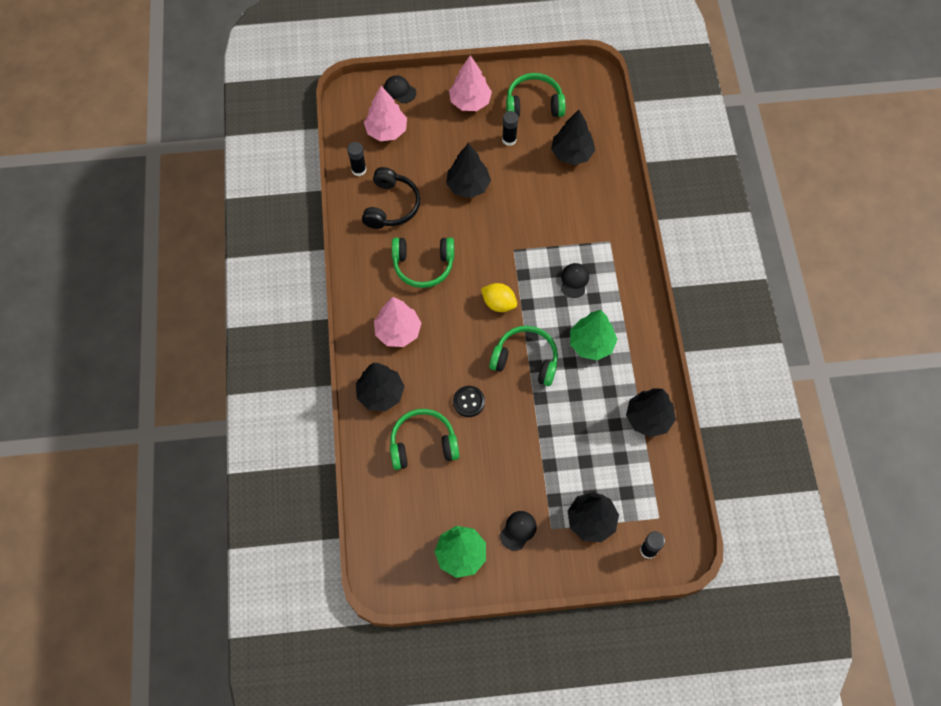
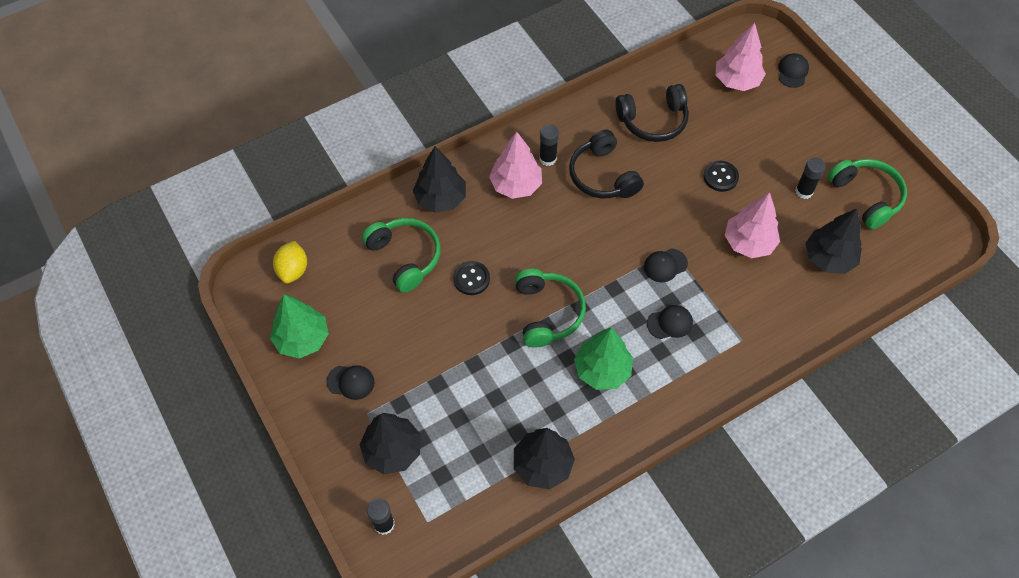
camera: 65 degrees right, 5 degrees down
(359, 170) = (676, 77): black glue stick -> black glue stick (548, 159)
(423, 265) = (602, 176): green headphones -> black headphones
(468, 186) = (720, 177): black tree -> black button
(470, 102) = (824, 137): pink tree -> pink tree (749, 243)
(499, 303) = (599, 261): yellow lemon -> yellow lemon (293, 270)
(525, 260) = (665, 265): none -> black cap

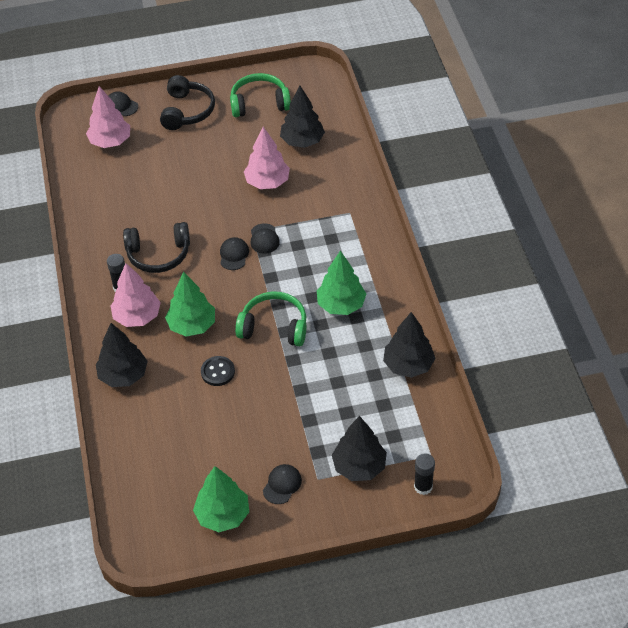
camera: 70 degrees left, 10 degrees down
(293, 270) = (145, 509): yellow lemon -> none
(405, 257) = (172, 416): green headphones -> none
(522, 236) = (192, 325): none -> green tree
(653, 121) = (121, 206): black headphones -> black headphones (187, 111)
(670, 323) = (317, 251): black cap -> black cap (234, 255)
(720, 177) = (199, 180): black button -> none
(804, 191) = (237, 136): black glue stick -> none

